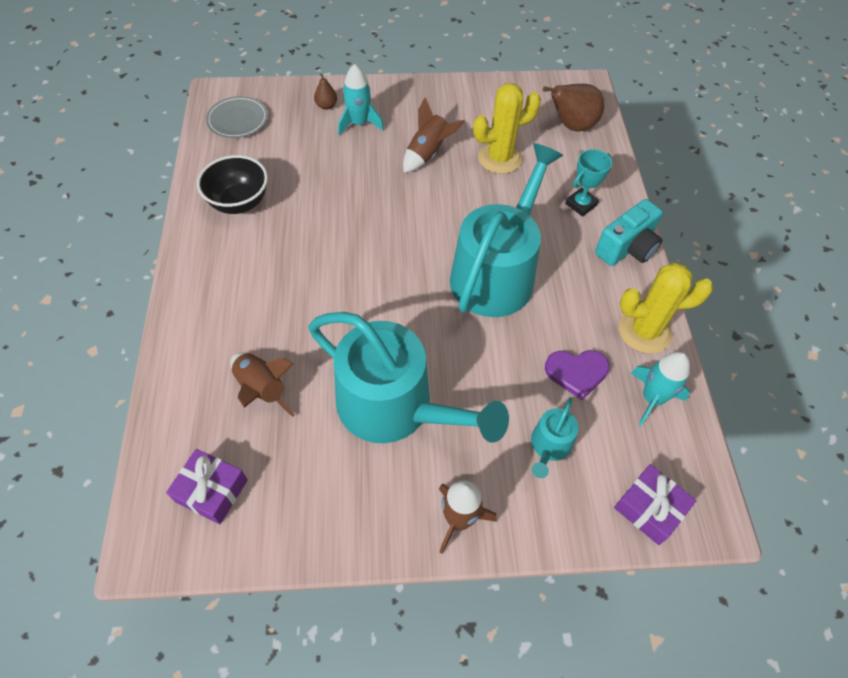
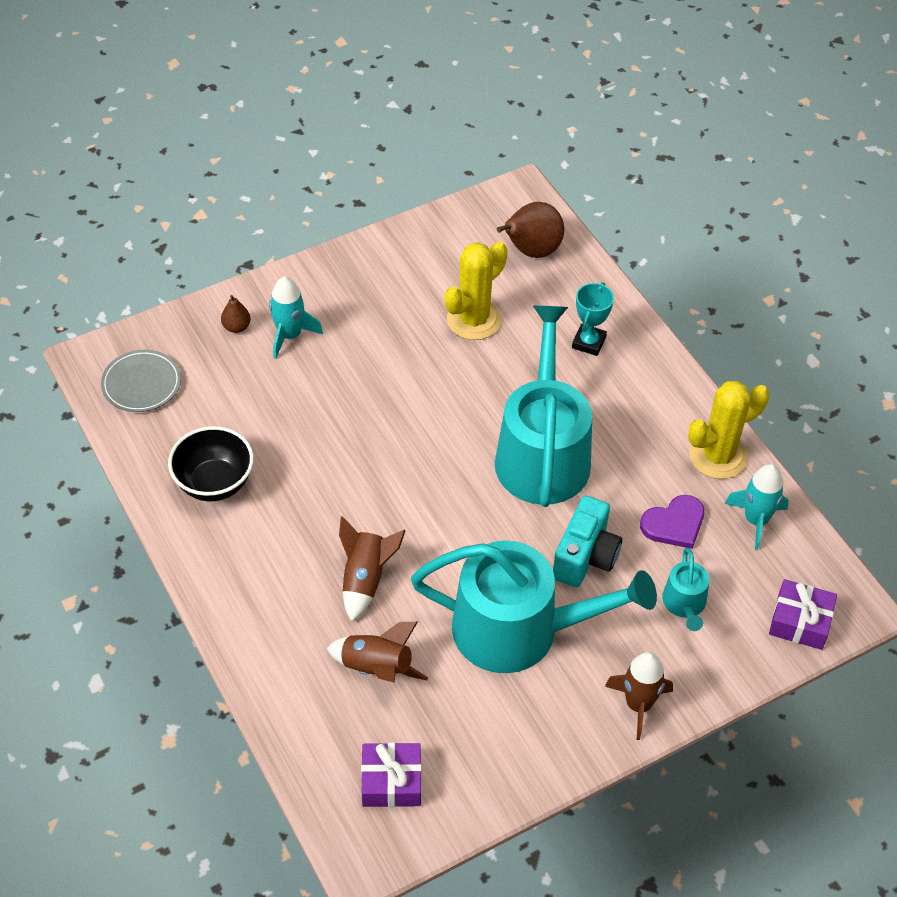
camera: 25 degrees left, 5 degrees down
(428, 153) = (391, 344): brown rocket -> brown rocket (365, 579)
(627, 248) = (659, 374): turquoise camera -> turquoise camera (585, 556)

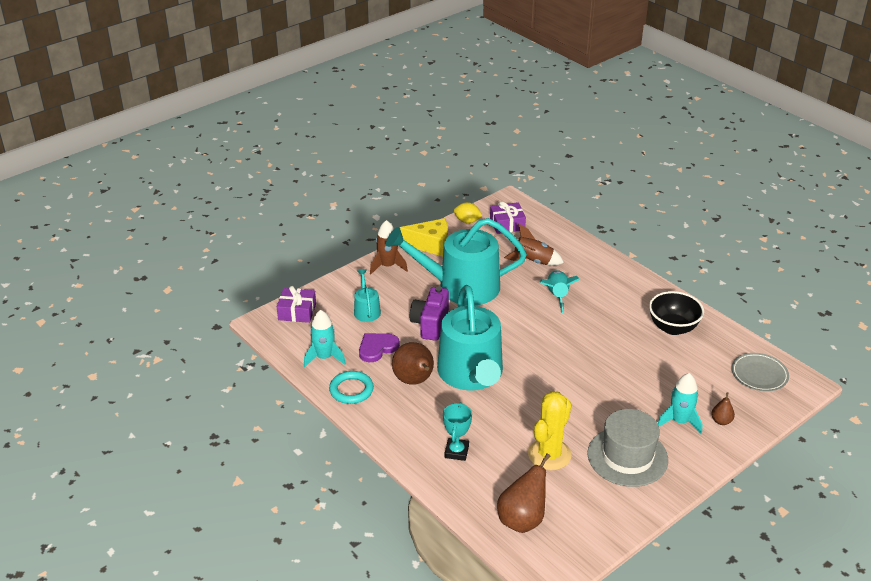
camera: 170 degrees right, 15 degrees down
(365, 579) = (557, 296): brown rocket -> turquoise rocket
(379, 302) = (627, 456): none -> grey hat
(466, 806) = (467, 221): none -> yellow lemon
(551, 749) = (430, 245): none -> yellow cheese
(585, 556) = (430, 324): turquoise camera -> purple camera
(626, 456) = (414, 381): none -> brown pear
(718, 456) = (351, 390): yellow cactus -> turquoise ring

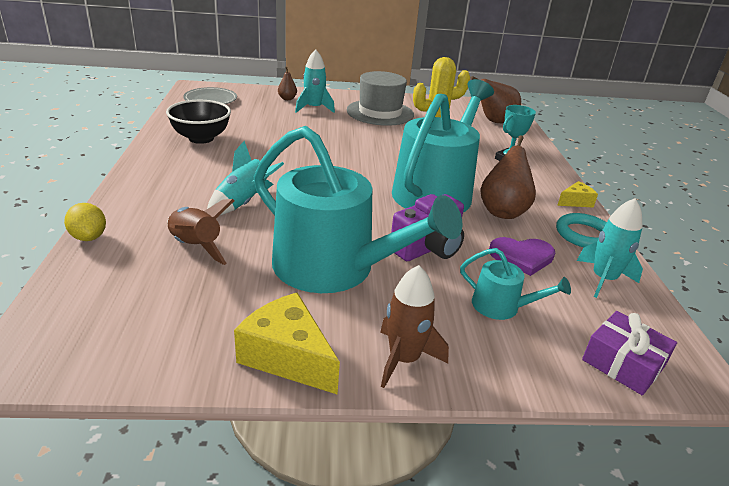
camera: 145 degrees left, 5 degrees down
(366, 310) = (501, 306): turquoise watering can -> turquoise watering can turned 90 degrees counterclockwise
(373, 424) = (575, 202): none -> yellow cheese
(467, 221) = (160, 365): yellow lemon -> yellow lemon (89, 237)
(507, 224) = (119, 317): purple gift -> none

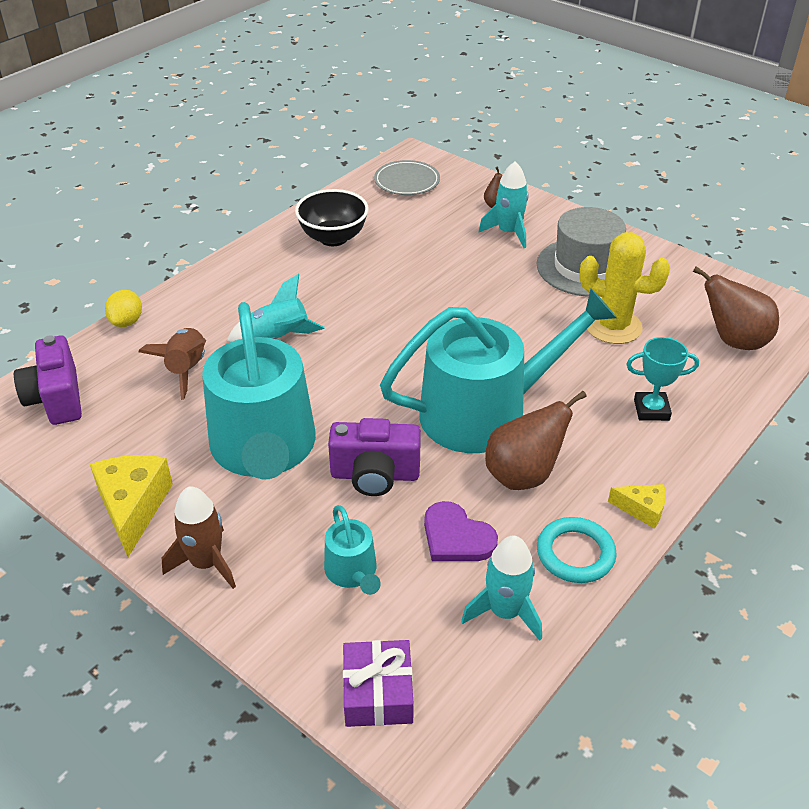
camera: 45 degrees right, 10 degrees up
(90, 317) = (56, 398): none -> purple camera

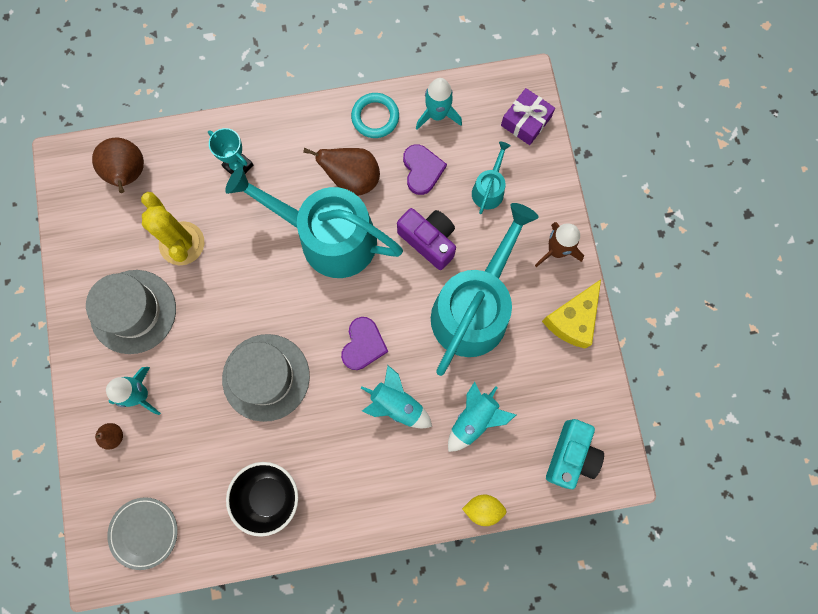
camera: 140 degrees left, 35 degrees up
(56, 398) = (570, 455): purple camera -> turquoise camera
(127, 322) = (483, 509): yellow lemon -> yellow lemon turned 45 degrees clockwise
(186, 370) = (474, 419): brown rocket -> turquoise rocket
(355, 358) = (363, 344): none -> purple heart
(420, 292) = (266, 377): none -> grey hat
(642, 509) = (317, 114): yellow cheese -> none

